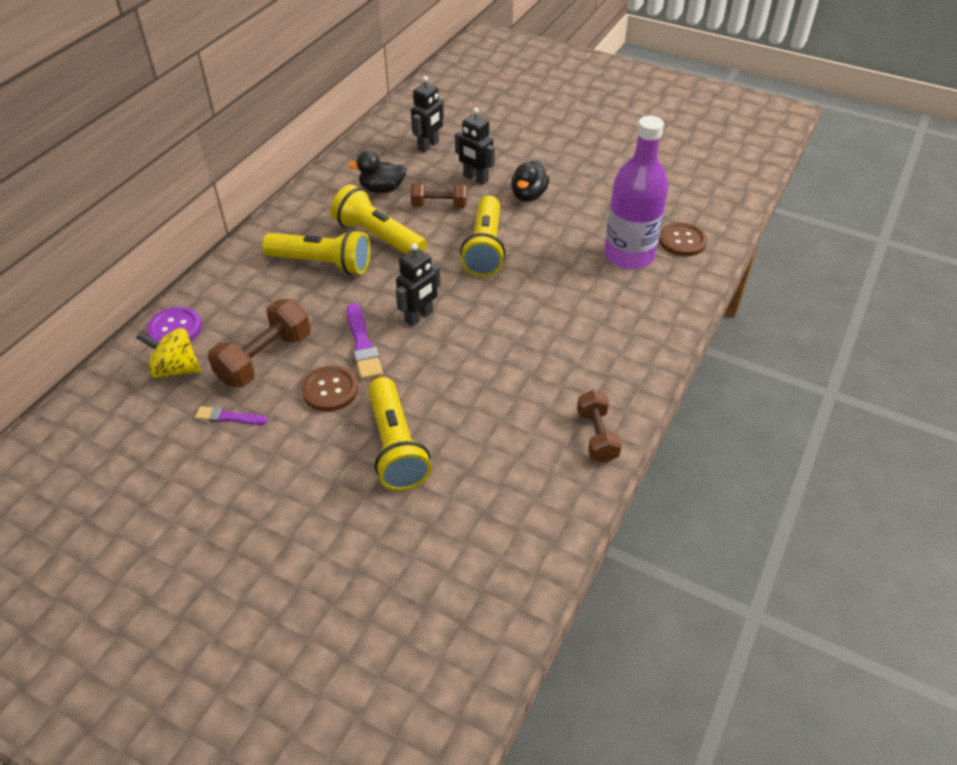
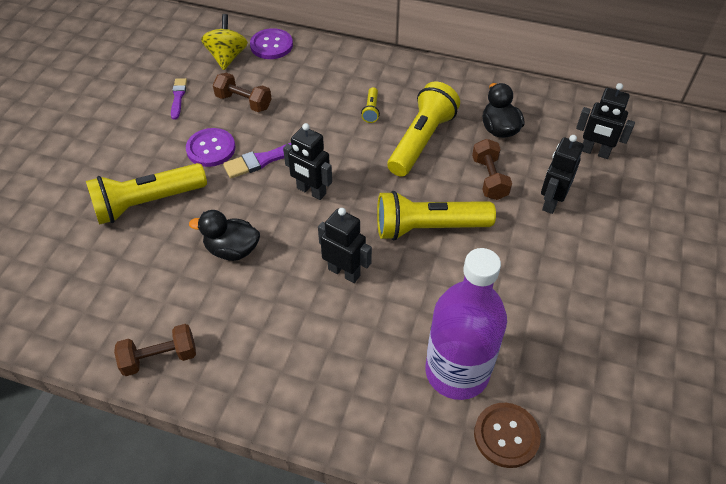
camera: 80 degrees right, 5 degrees up
(265, 358) = (244, 102): brown dumbbell -> brown dumbbell, size x0.65
(322, 263) = (371, 110): yellow flashlight -> yellow flashlight, size x0.43
(330, 390) = (211, 149): brown button -> purple button
(522, 305) = (344, 272): none -> black robot
(528, 195) = (539, 255): black duck -> black duck (232, 250)

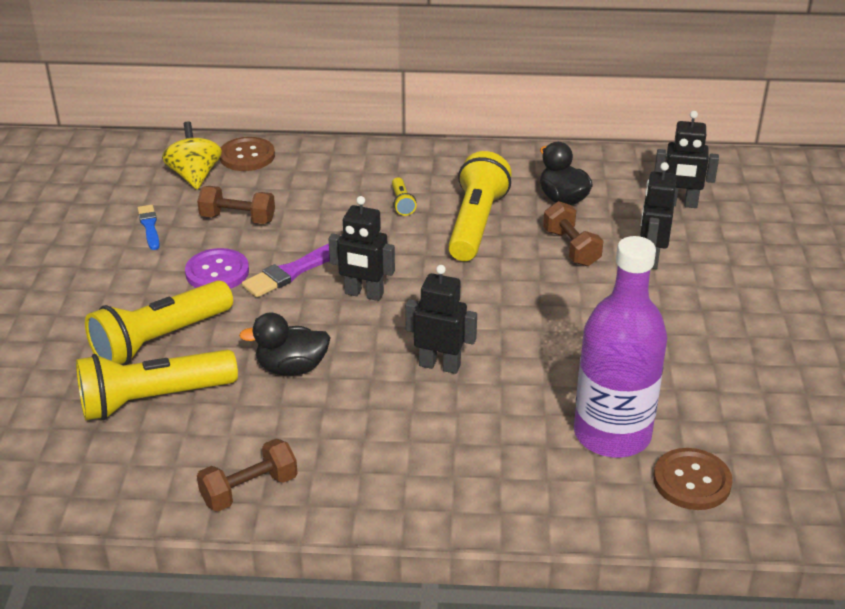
camera: 15 degrees left, 15 degrees down
(178, 97) = (149, 226): purple brush -> blue brush
(271, 45) = (247, 156): purple button -> brown button
(428, 228) = (521, 306): yellow flashlight -> yellow flashlight (153, 400)

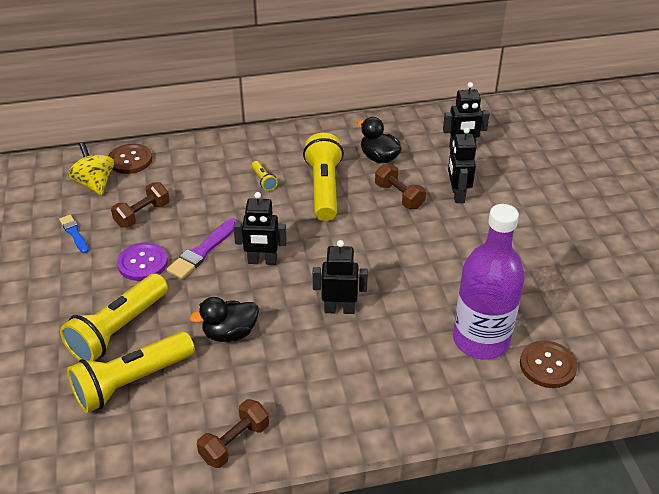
camera: 15 degrees left, 5 degrees up
(238, 218) = (142, 214): brown dumbbell -> brown dumbbell turned 45 degrees counterclockwise

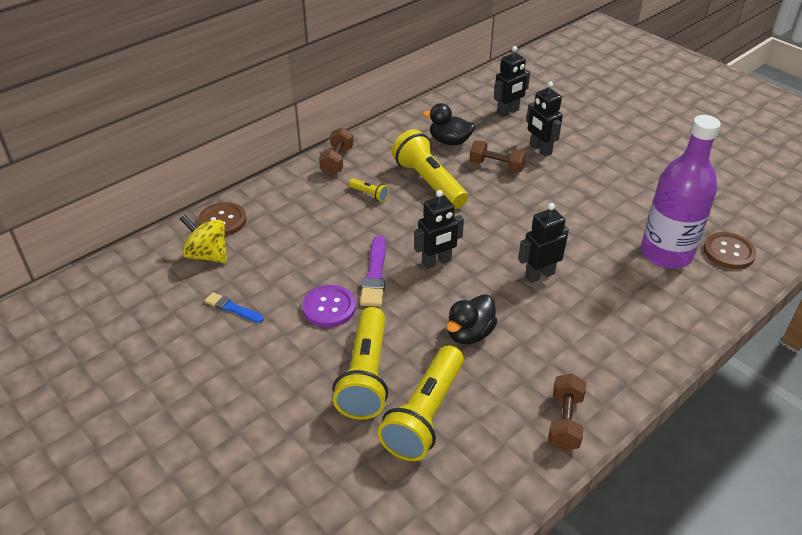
camera: 30 degrees left, 0 degrees up
(142, 214) = (285, 265): brown dumbbell -> brown dumbbell (337, 161)

